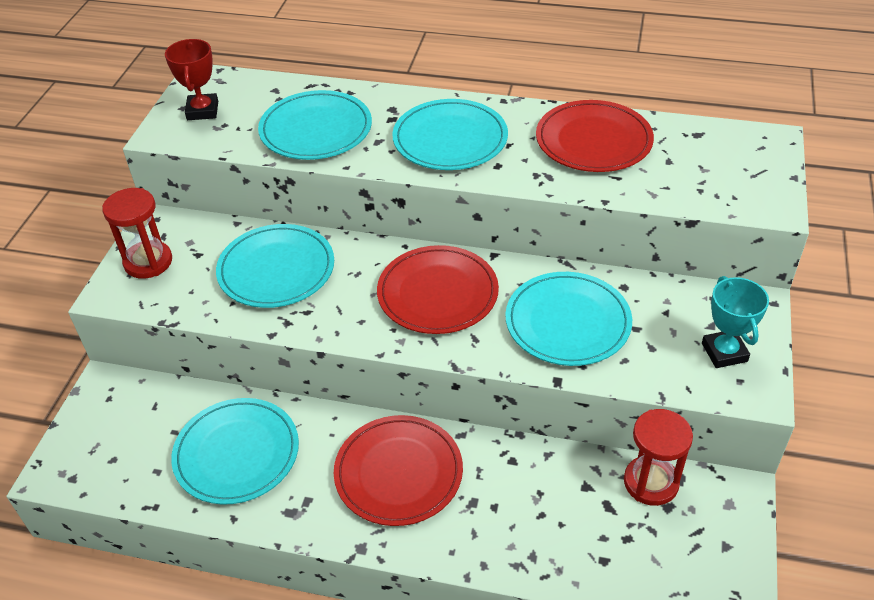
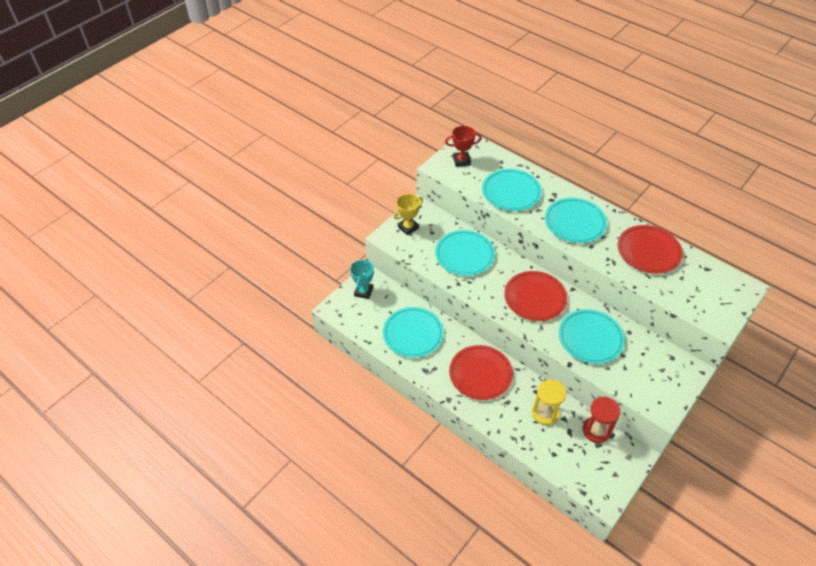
camera: 25 degrees right, 5 degrees up
(148, 262) = (408, 227): red hourglass -> yellow trophy
(203, 111) = (461, 161): red trophy -> red trophy turned 60 degrees clockwise
(549, 492) = (545, 413): none -> yellow hourglass
(724, 352) = (660, 385): turquoise trophy -> turquoise trophy (363, 291)

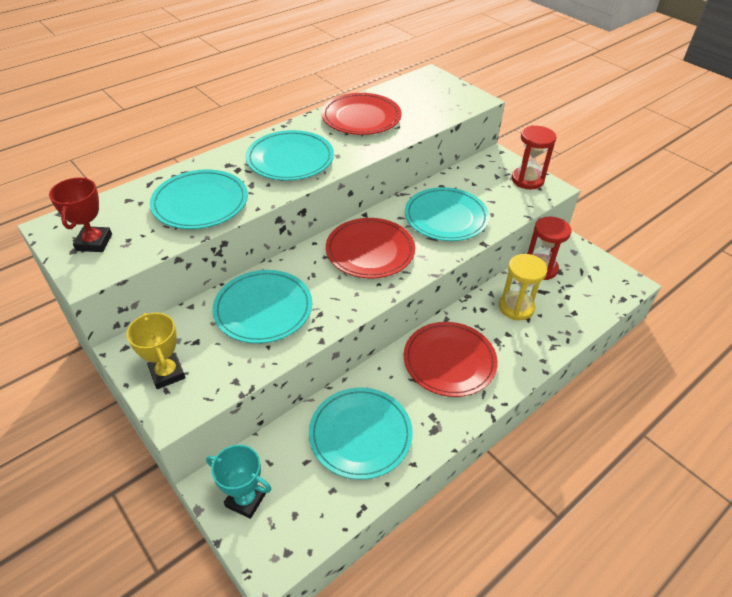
camera: 80 degrees left, 5 degrees down
(667, 392) = (527, 180): none -> red hourglass

